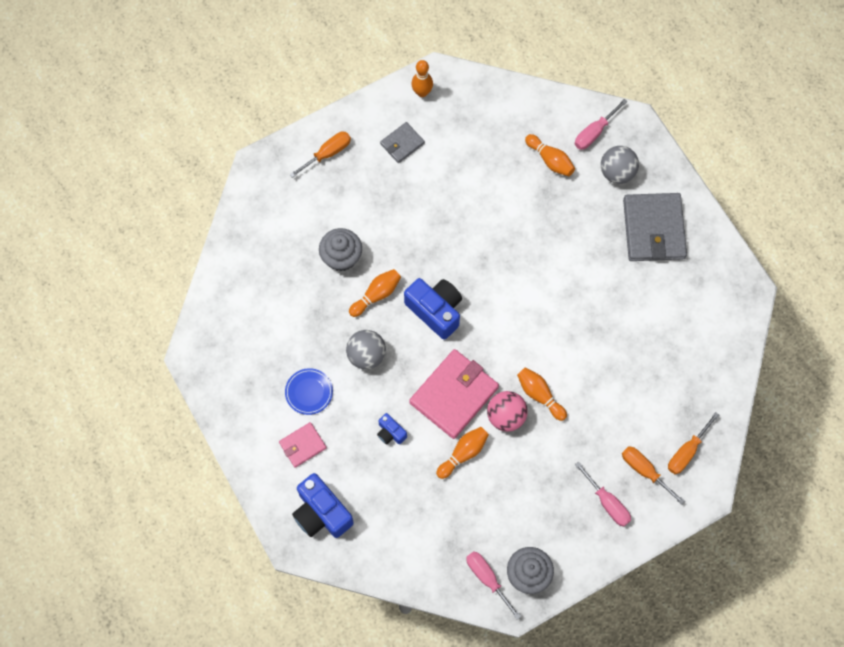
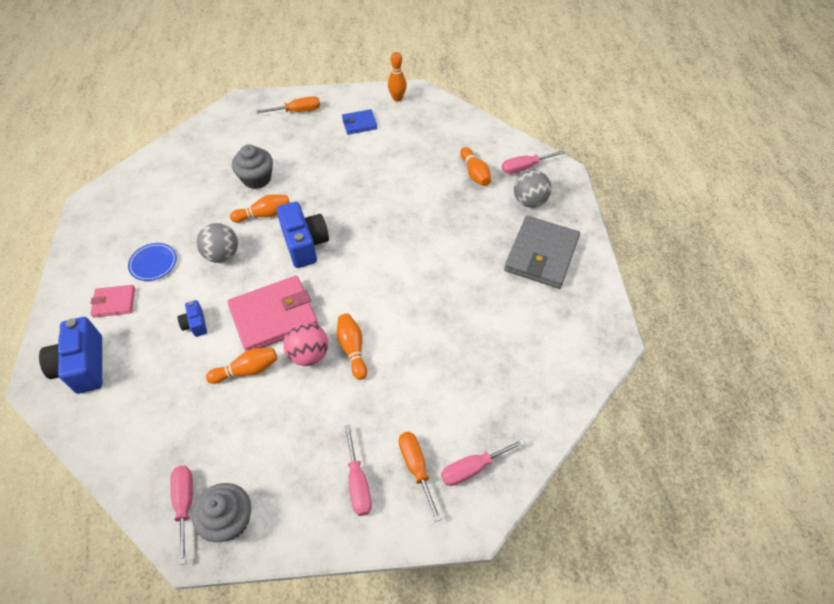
camera: 25 degrees right, 15 degrees down
(402, 144) = (359, 123): grey wallet -> blue wallet
(686, 451) = (472, 468): orange screwdriver -> pink screwdriver

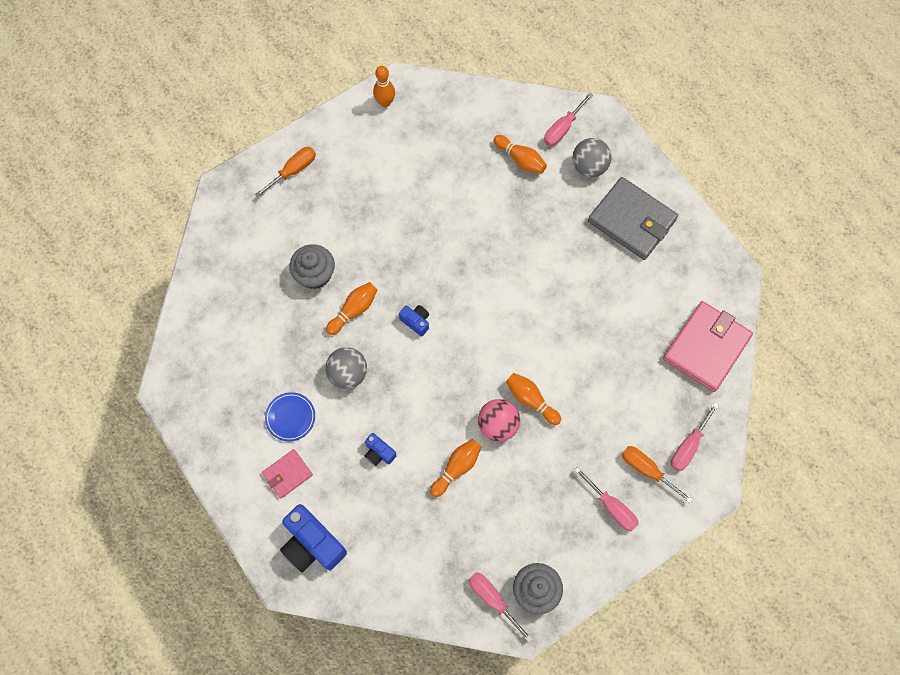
camera: 30 degrees left, 15 degrees up
(274, 316) = (442, 407): pink wallet -> pink wallet (706, 347)
(305, 244) = (416, 321): blue camera -> blue camera, size x0.51
(359, 123) = (369, 155): blue wallet -> none
(541, 254) = (632, 220): grey wallet -> grey wallet turned 45 degrees counterclockwise

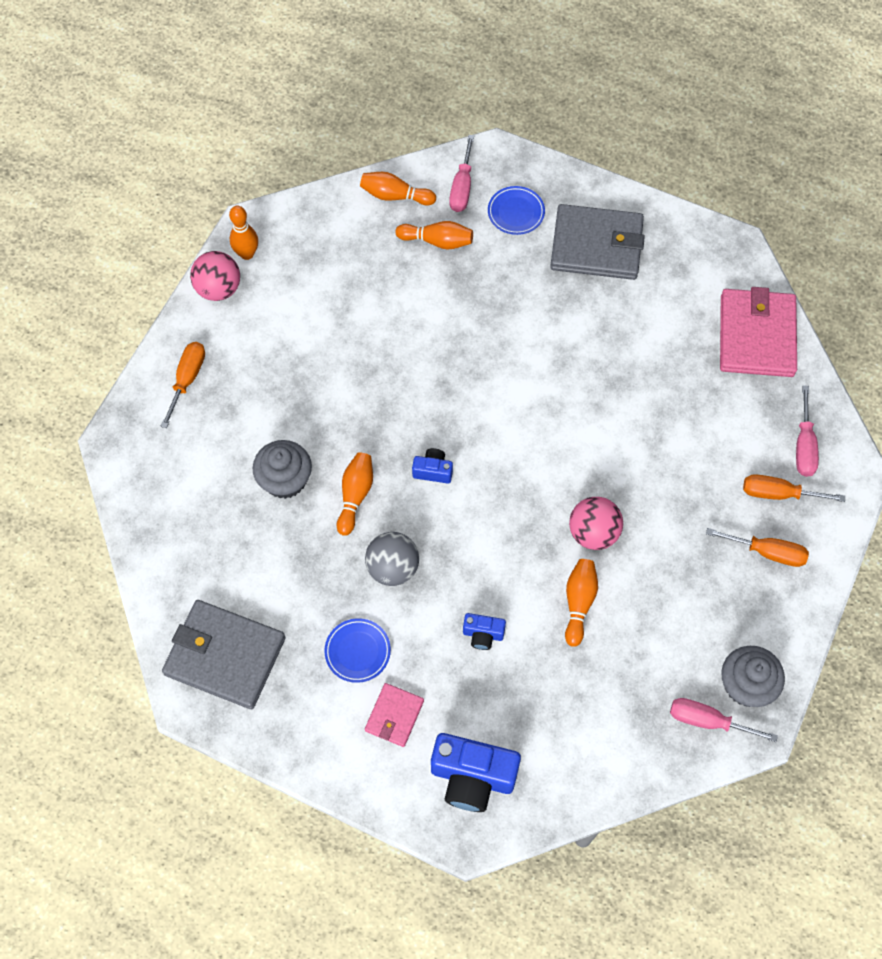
camera: 30 degrees left, 5 degrees down
(205, 372) = (225, 656): none -> grey wallet
(351, 118) = (219, 289): none -> pink ball
(531, 400) = (611, 487): orange bowling pin -> orange bowling pin (395, 196)
(589, 167) = (516, 212): grey ball -> blue plate
(611, 507) = (767, 552): pink screwdriver -> orange screwdriver

